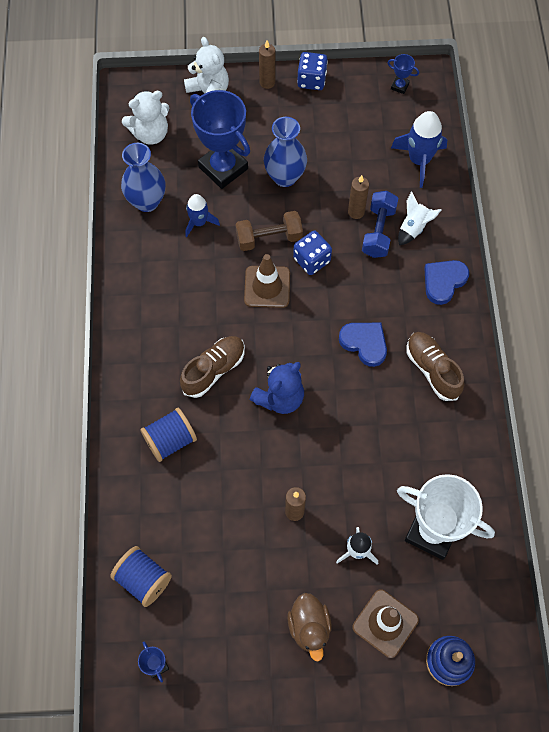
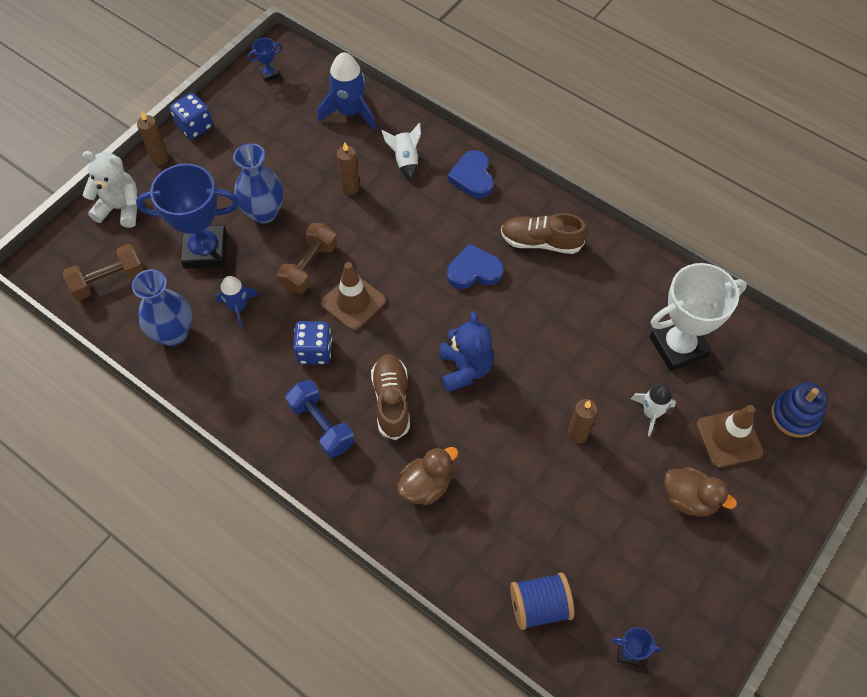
camera: 50 degrees left, 5 degrees down
(150, 134) = (108, 280): white teddy bear -> brown dumbbell
(170, 440) = (426, 485): blue spool -> brown duck
(311, 260) = (362, 251): blue dice -> blue dice (314, 351)
(378, 231) = (384, 186): blue dumbbell -> blue dumbbell (321, 425)

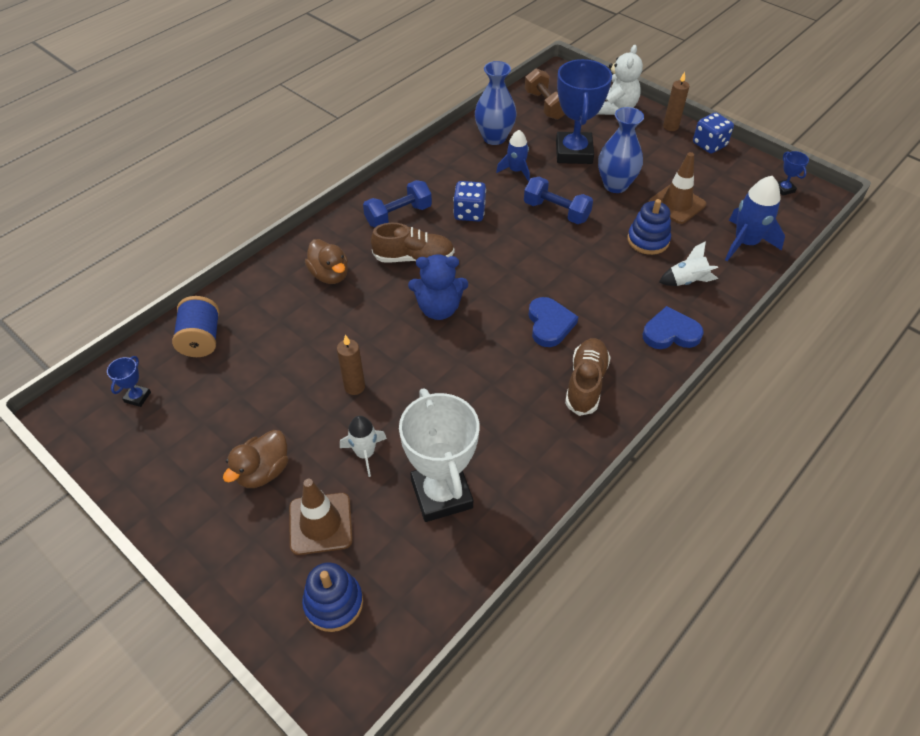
camera: 95 degrees right, 10 degrees down
(309, 267) = (556, 211): brown dumbbell -> blue dumbbell
(350, 188) = (648, 240): brown candle -> blue stacking toy
(353, 302) = (517, 238): brown traffic cone -> brown traffic cone (676, 204)

